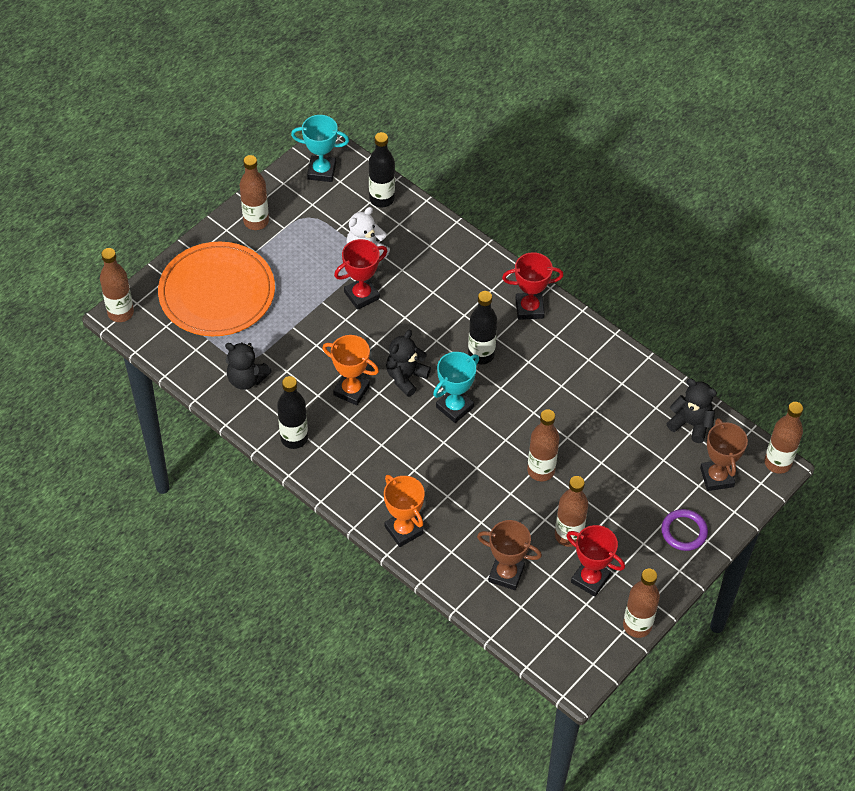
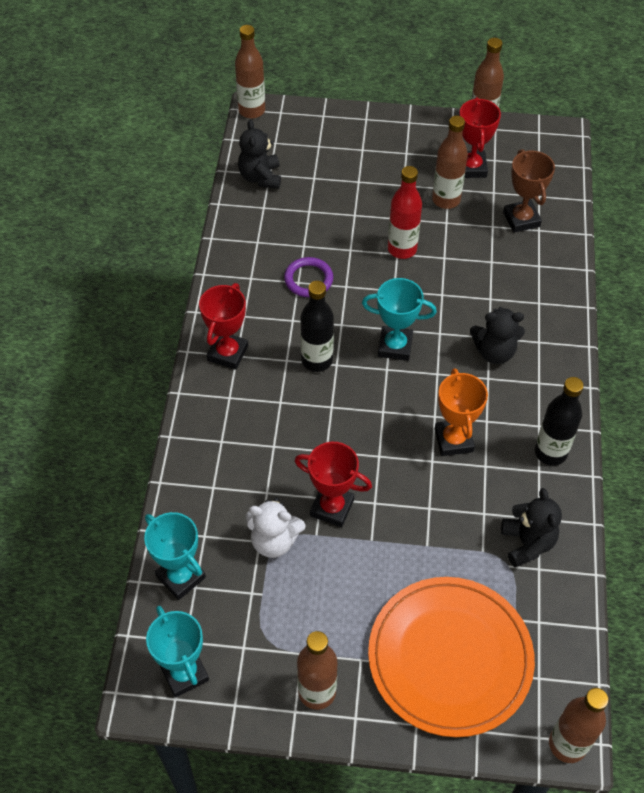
camera: 125 degrees left, 0 degrees up
(382, 199) = (180, 577): black bottle -> turquoise trophy
(403, 530) = (554, 309): orange trophy -> none
(406, 377) = (397, 404): black teddy bear -> black teddy bear (494, 352)
(529, 308) = (228, 353): red trophy -> red trophy turned 60 degrees clockwise
(541, 470) = (402, 249): brown bottle -> red bottle
(684, 531) = (371, 135): purple ring -> purple ring (308, 279)
(716, 477) = (300, 139): brown trophy -> none

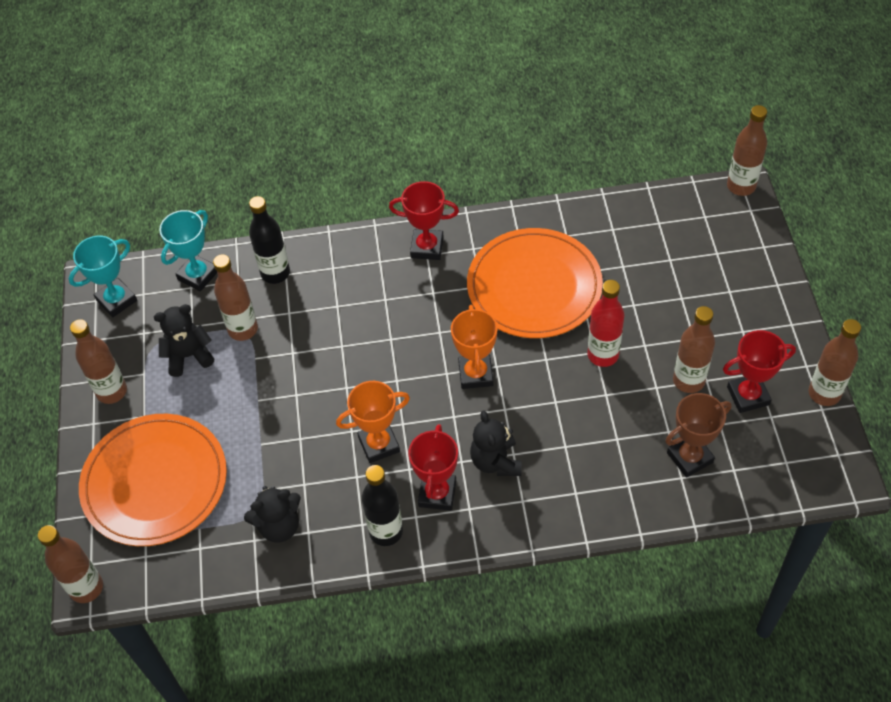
camera: 80 degrees right, 0 degrees up
(260, 177) = (651, 216): black teddy bear -> black teddy bear (188, 356)
(274, 541) = (243, 329): white teddy bear -> brown bottle
(308, 279) = (534, 286): purple ring -> orange plate
(317, 360) = (439, 315): black bottle -> black bottle (275, 273)
(332, 507) = (284, 363): red trophy -> red trophy (437, 494)
(395, 346) = (475, 374): turquoise trophy -> orange trophy

